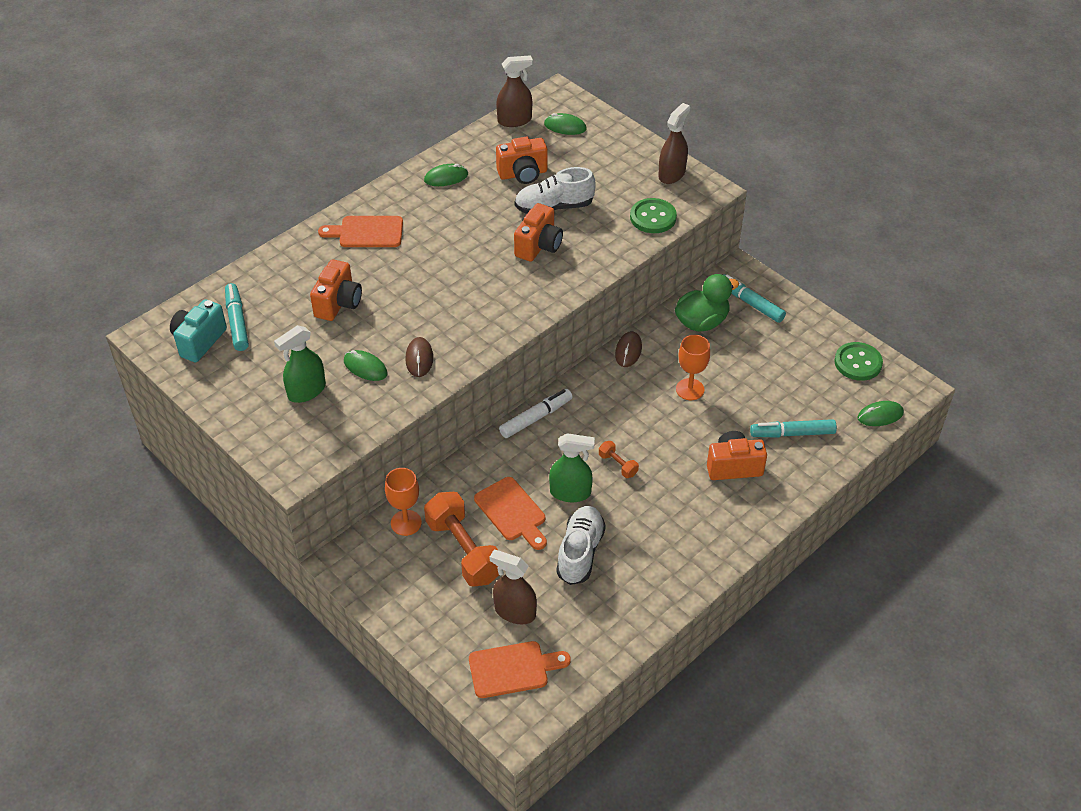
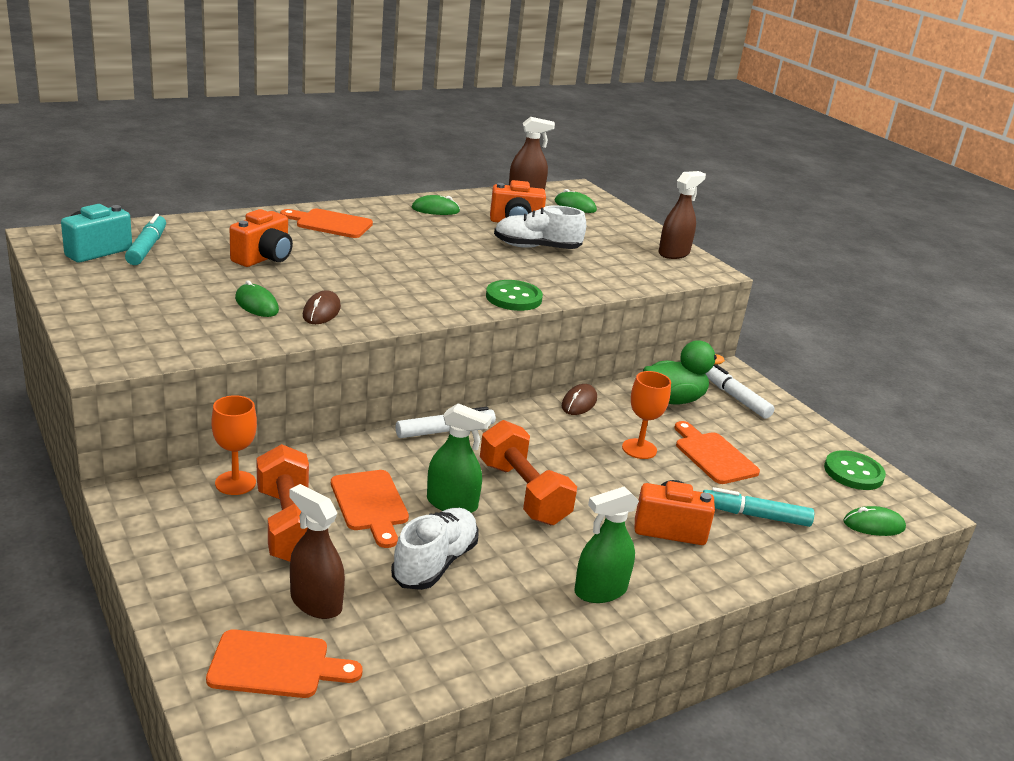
camera: 10 degrees right, 20 degrees down
(306, 391) = (177, 306): green spray bottle -> green spray bottle (600, 591)
(539, 246) = (506, 267): orange camera -> none
(618, 465) = (523, 493): orange dumbbell -> orange dumbbell, size x2.20
(653, 217) = (641, 275): green button -> green button (513, 298)
(748, 378) = (713, 456): none -> orange cutting board
(750, 303) = (735, 397): turquoise marker -> white marker

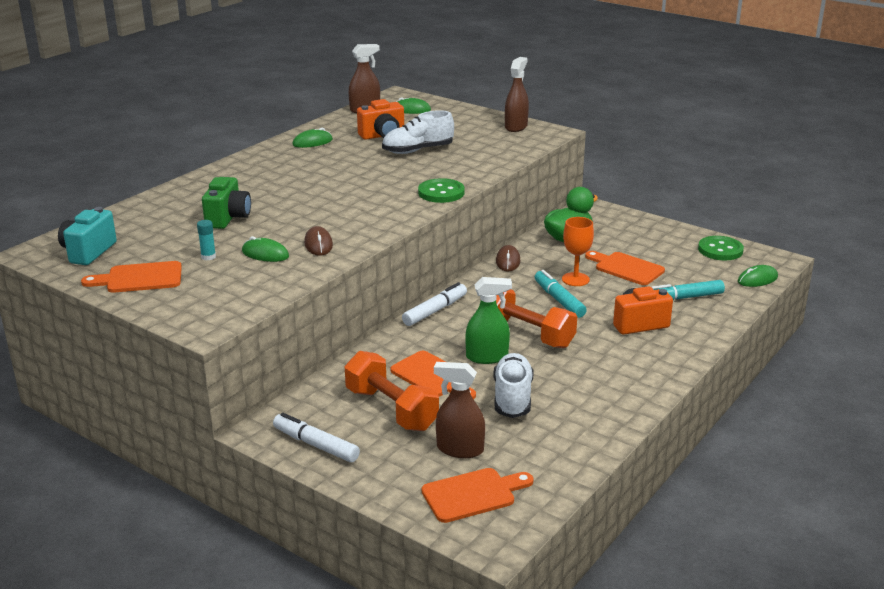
camera: 20 degrees left, 0 degrees up
(147, 247) = (126, 237): turquoise marker -> turquoise marker (559, 300)
(198, 290) = (208, 257): none -> turquoise glue stick
(235, 483) = (324, 395): orange goblet -> none
(264, 258) = (228, 218): orange camera -> green camera
(330, 223) = (246, 176): orange cutting board -> orange cutting board (139, 278)
(600, 591) = (630, 377): green spray bottle -> none
(735, 397) = (607, 224): white marker -> white marker (316, 445)

